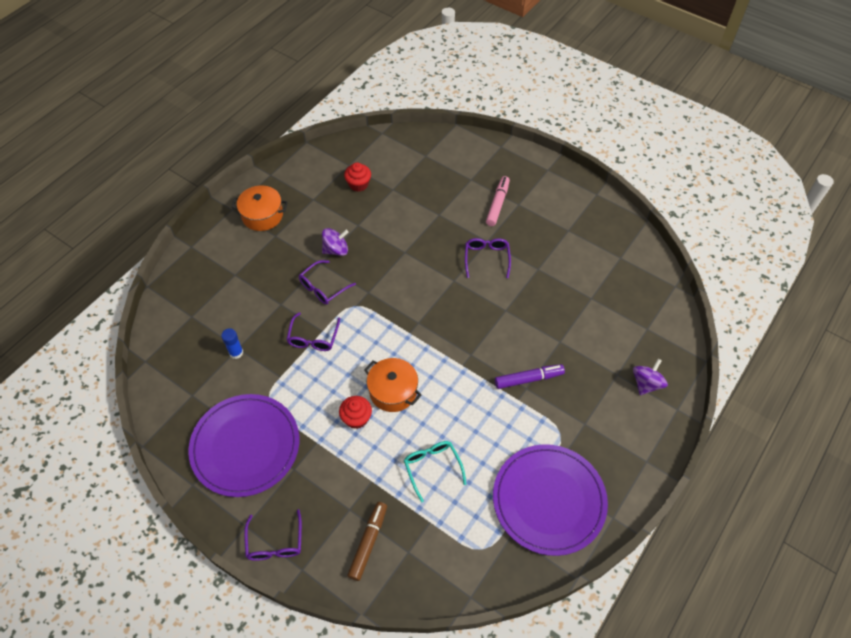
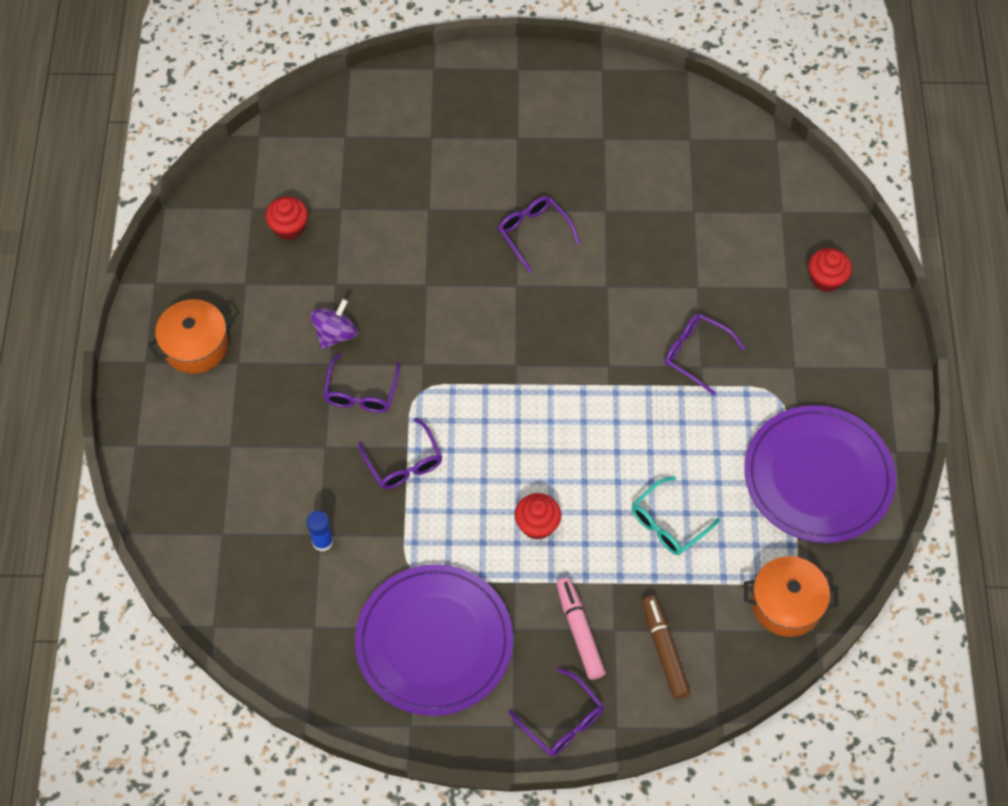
camera: 35 degrees left, 5 degrees up
(393, 391) = (553, 466): orange pot -> orange pot (786, 604)
(432, 467) = (668, 523): turquoise glasses -> turquoise glasses turned 75 degrees counterclockwise
(497, 204) = (491, 152): pink marker -> pink marker (579, 631)
(528, 379) = (696, 354): purple marker -> purple glasses
(646, 384) = (826, 279): purple spinning top -> red cupcake

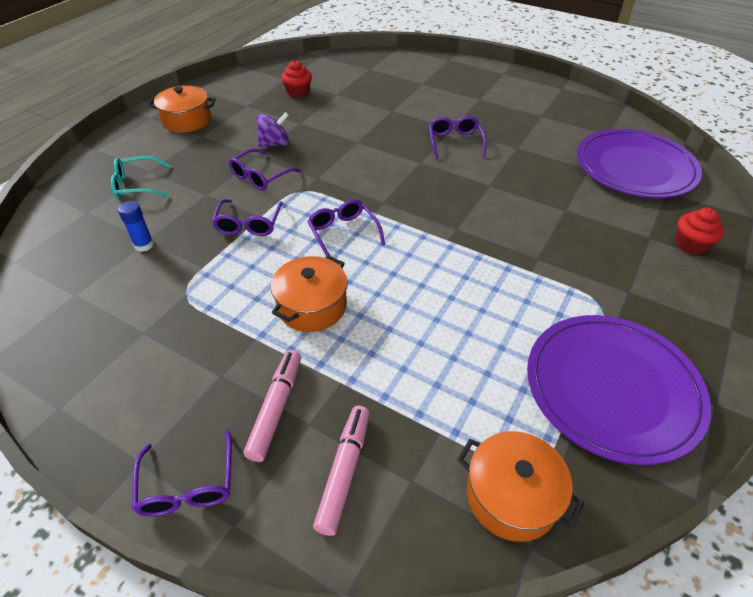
camera: 30 degrees right, 15 degrees down
(434, 642) = (148, 351): purple plate -> purple plate (635, 167)
(537, 524) = (312, 306): red cupcake -> orange pot
(664, 650) = (344, 471): brown marker -> pink marker
(668, 523) = (429, 358): turquoise glasses -> turquoise glasses (137, 185)
(696, 354) = (538, 249): purple glasses -> purple glasses (343, 233)

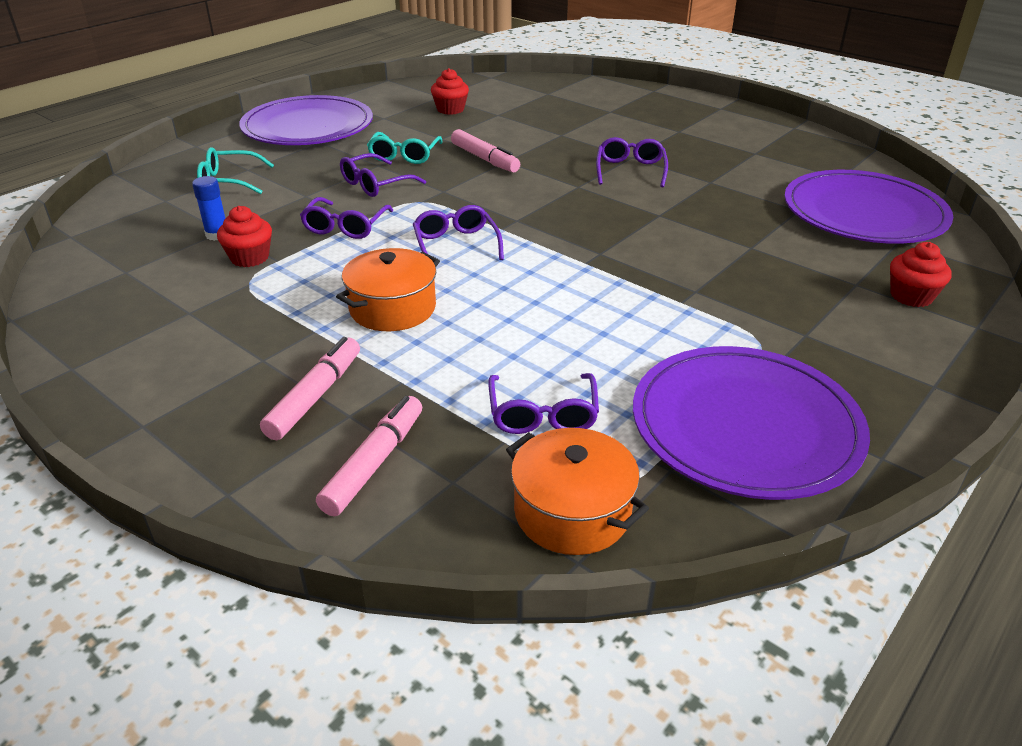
camera: 10 degrees right, 10 degrees down
(178, 266) = (250, 258): none -> red cupcake
(187, 120) = (308, 127): orange pot -> purple plate
(188, 485) = (189, 452): purple glasses -> purple glasses (543, 414)
(275, 144) = (404, 155): purple spinning top -> turquoise glasses
(340, 141) = (485, 159): none -> pink marker

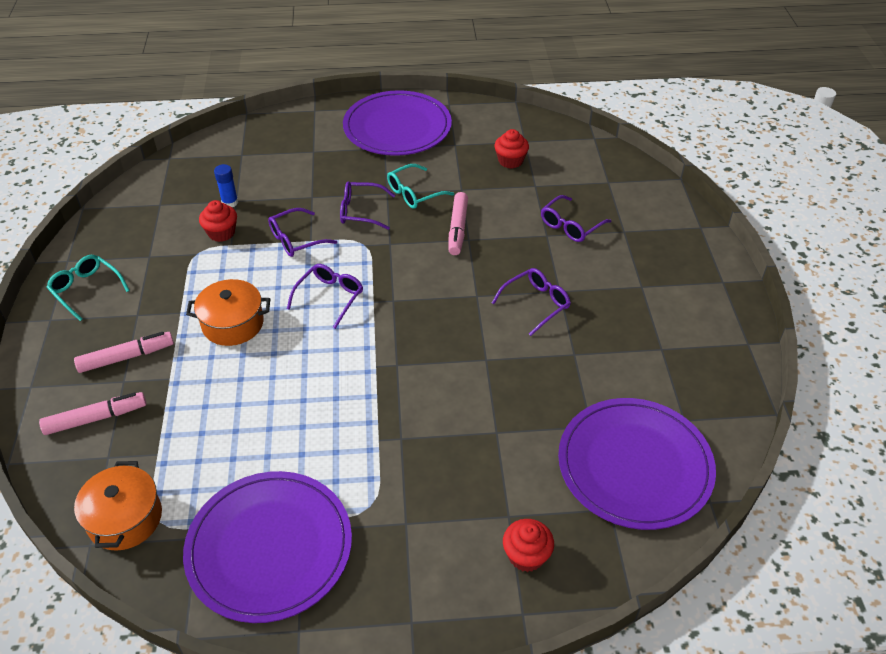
camera: 45 degrees right, 10 degrees up
(229, 181) = (290, 157): turquoise glasses -> turquoise glasses (86, 290)
(543, 414) = (195, 453): purple glasses -> purple glasses (570, 226)

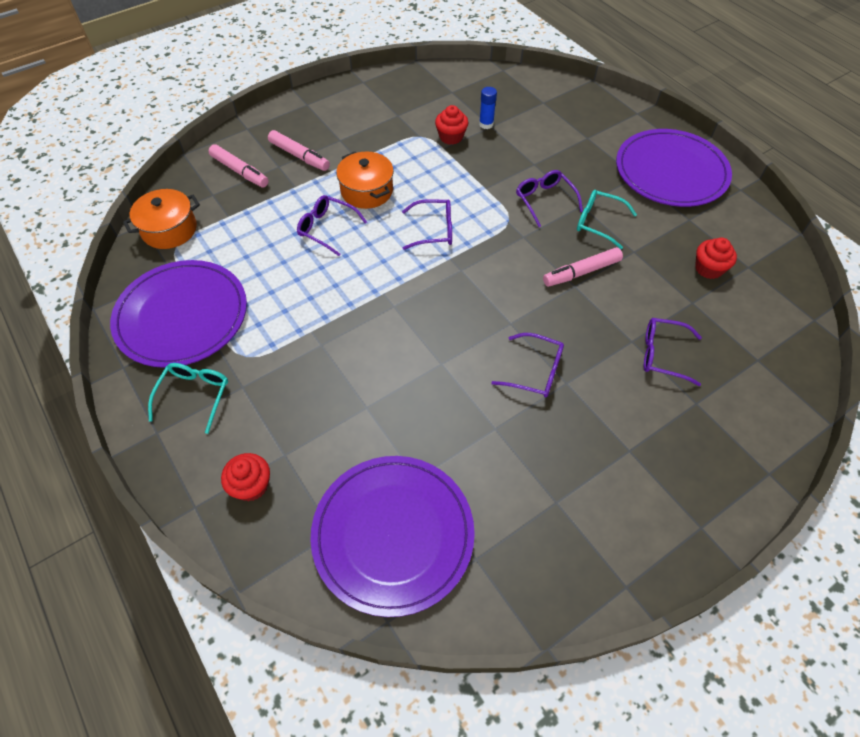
camera: 60 degrees right, 10 degrees up
(86, 290) = (344, 104): turquoise glasses -> turquoise glasses (194, 395)
(296, 239) = (479, 179): purple glasses -> purple glasses (327, 228)

